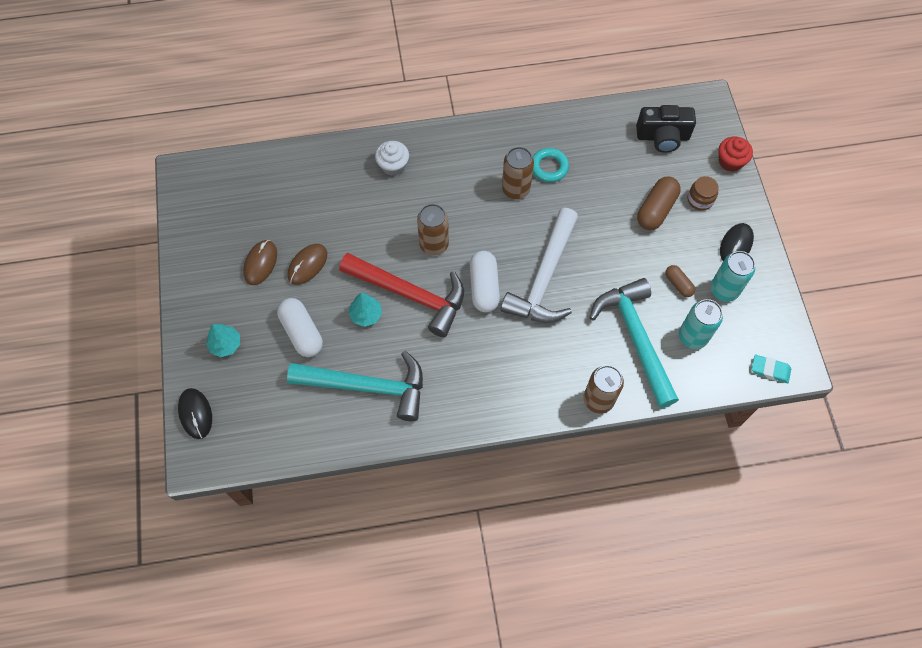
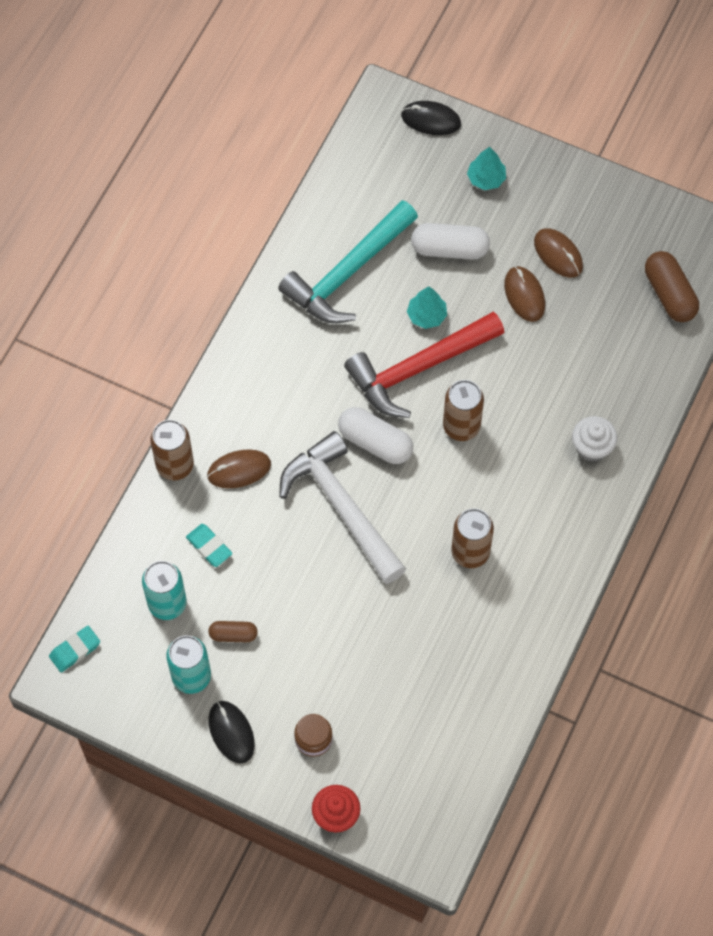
camera: 125 degrees right, 0 degrees up
(549, 167) = (473, 607): turquoise ring -> none
(569, 356) = (239, 470): none -> brown mouse
(635, 338) = (209, 547): turquoise hammer -> turquoise eraser
(656, 210) = (336, 681): brown capsule -> brown capsule (669, 294)
(662, 137) = (424, 764): black camera -> none

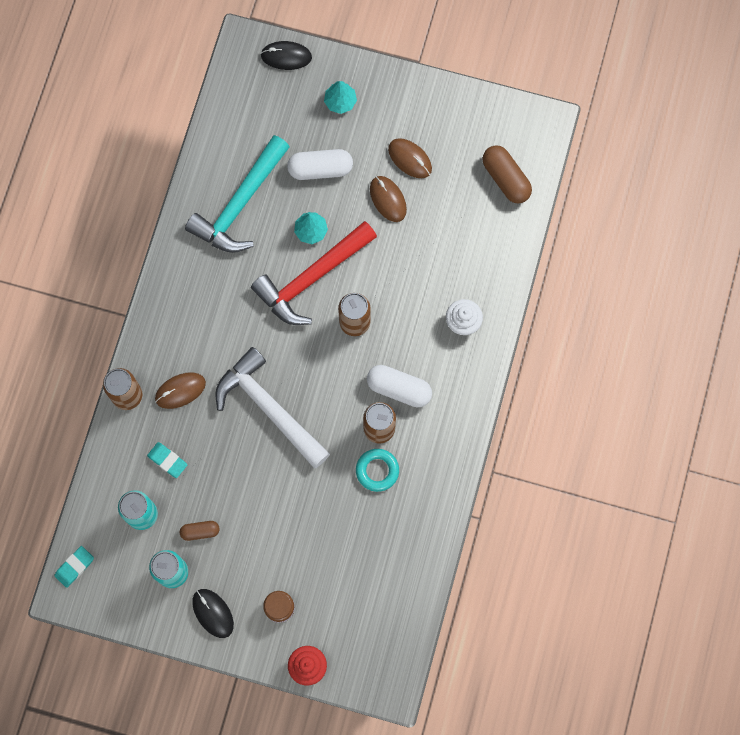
camera: 10 degrees left, 10 degrees up
(375, 442) = (287, 348): white capsule -> white capsule (399, 389)
(460, 600) = (377, 470): none -> turquoise ring

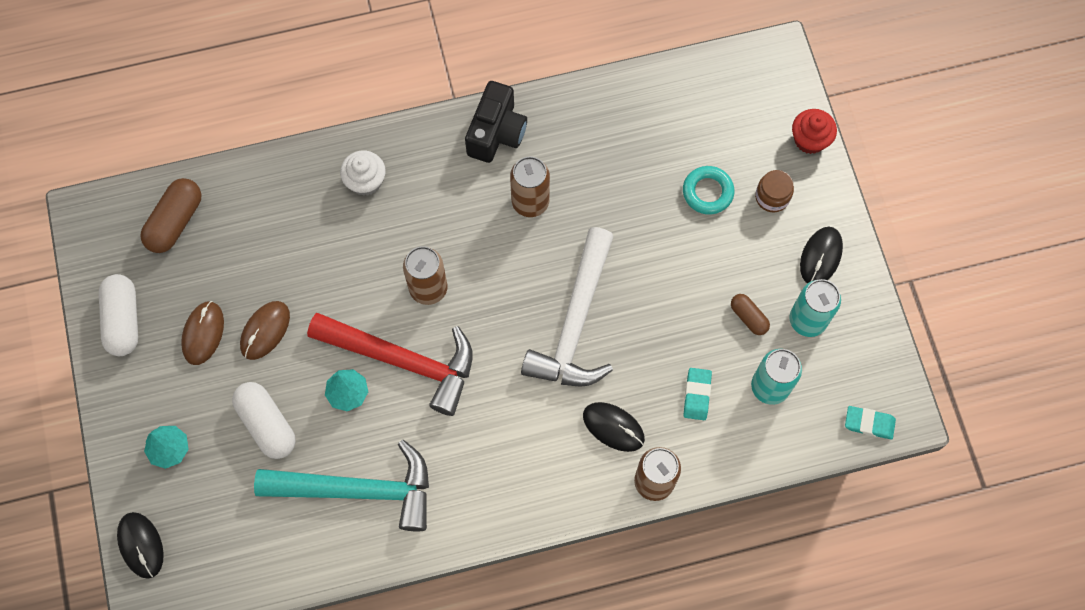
camera: 120 degrees left, 5 degrees down
(180, 391) = (613, 427): brown mouse -> black mouse
(377, 470) = (575, 180): turquoise ring -> turquoise ring (707, 192)
(399, 389) = (476, 205): white capsule -> white capsule (123, 320)
(448, 435) = (496, 132): none -> black camera

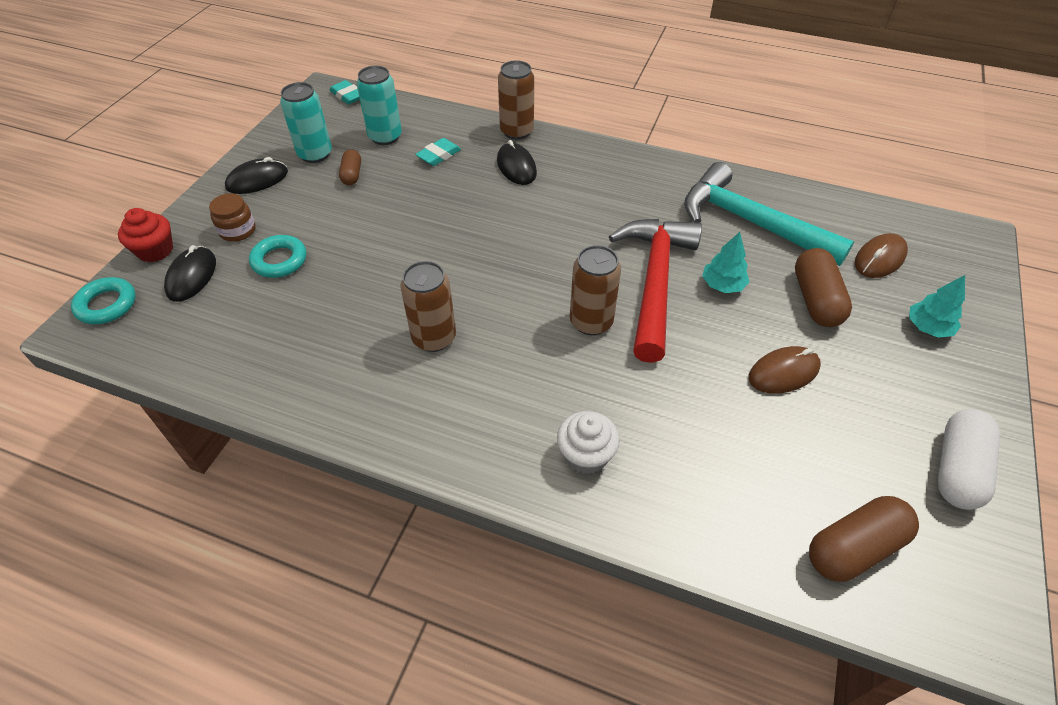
camera: 145 degrees left, 20 degrees down
(141, 545) = (976, 275): black mouse -> black mouse (191, 276)
(203, 333) = (857, 405): brown mouse -> brown mouse (880, 259)
(267, 424) = (816, 300): white capsule -> brown capsule
(403, 360) = (654, 282): red hammer -> red hammer turned 45 degrees clockwise
(496, 132) = (405, 420): black camera -> none
(575, 323) = (483, 234): white hammer -> none
(783, 80) = (107, 305): none -> turquoise ring

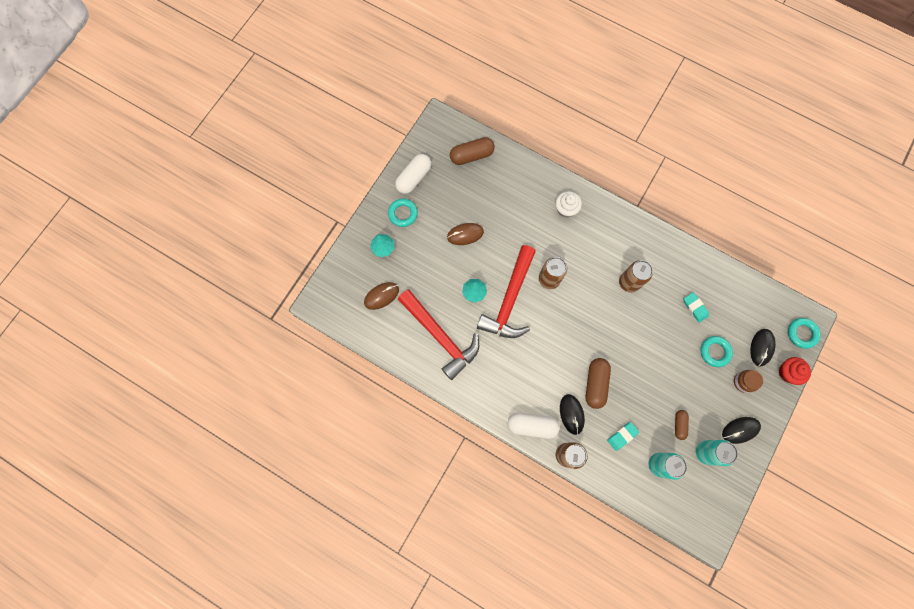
camera: 170 degrees left, 25 degrees up
(347, 95) = (689, 525): turquoise eraser -> turquoise eraser (695, 308)
(572, 150) = (532, 426): none -> white capsule
(750, 222) = (440, 336): turquoise hammer -> red hammer
(816, 300) = (430, 274): brown capsule -> brown capsule (595, 384)
(931, 391) = (403, 214): none -> turquoise ring

